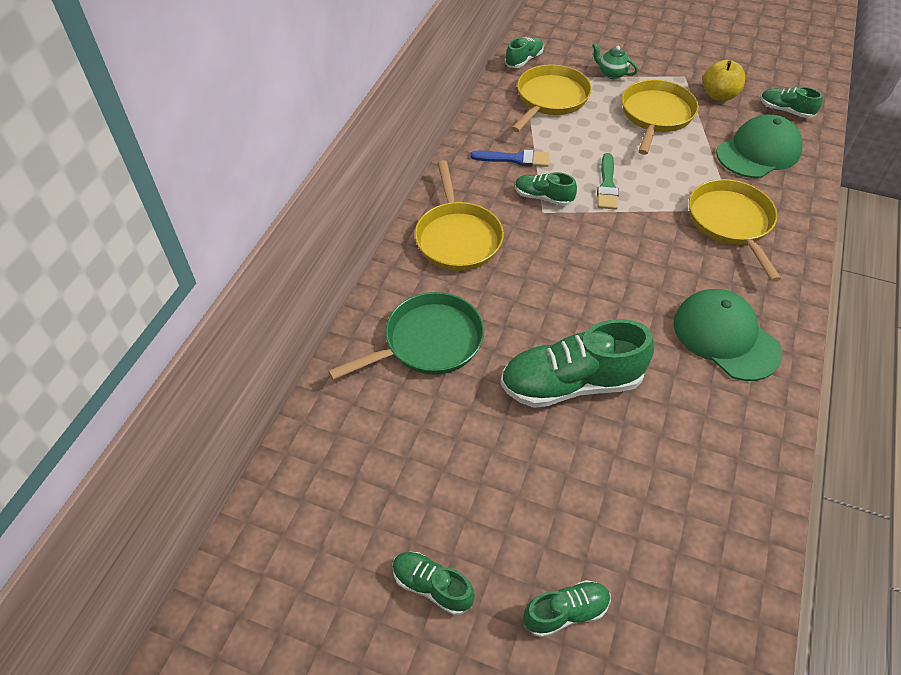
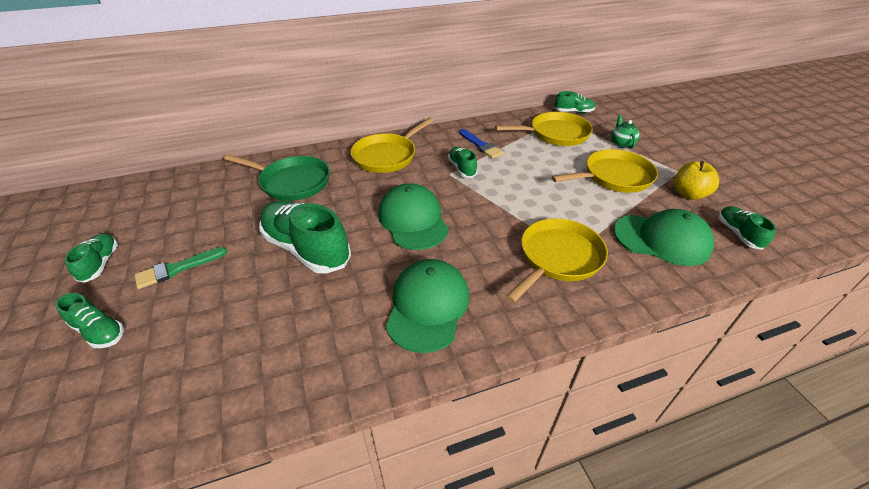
camera: 50 degrees right, 10 degrees down
(596, 281) = (413, 220): none -> green cap
(607, 185) = (510, 187): green brush -> green brush (177, 269)

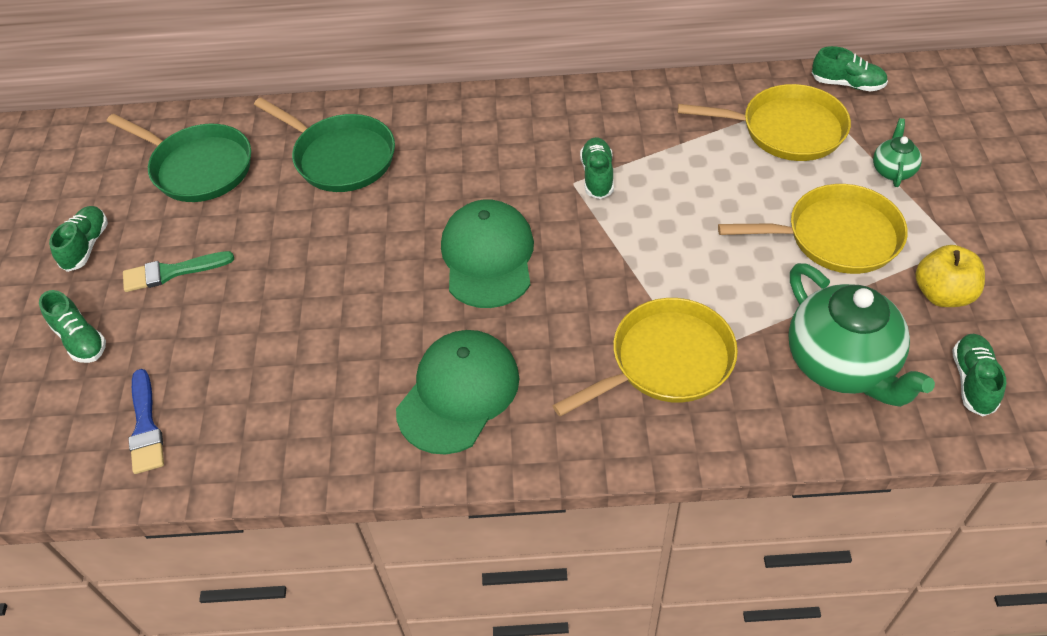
camera: 20 degrees right, 10 degrees up
(188, 202) = (198, 167): none -> green pan
(306, 249) = (333, 275): green shoe -> none
(387, 156) = (491, 130): yellow pan -> none
(481, 145) = (648, 134): blue brush -> blue brush (146, 427)
(662, 239) = (841, 365): green cap -> green teapot

